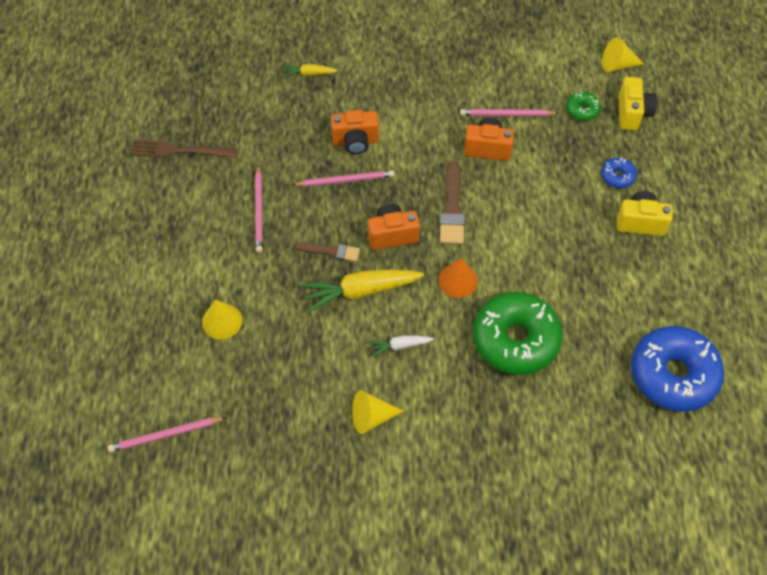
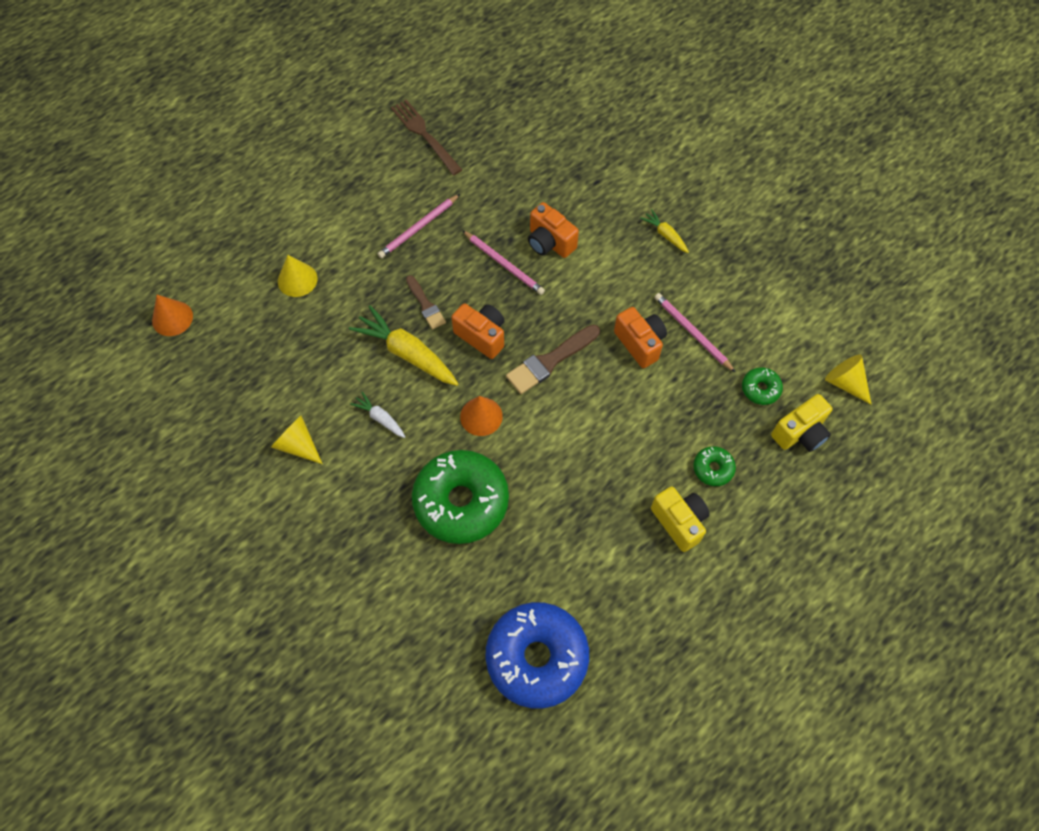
camera: 50 degrees right, 5 degrees up
(166, 435) = (172, 318): pink pencil -> orange cone
(309, 74) = (586, 160): yellow carrot -> yellow carrot (665, 235)
(617, 176) = (713, 468): blue donut -> green donut

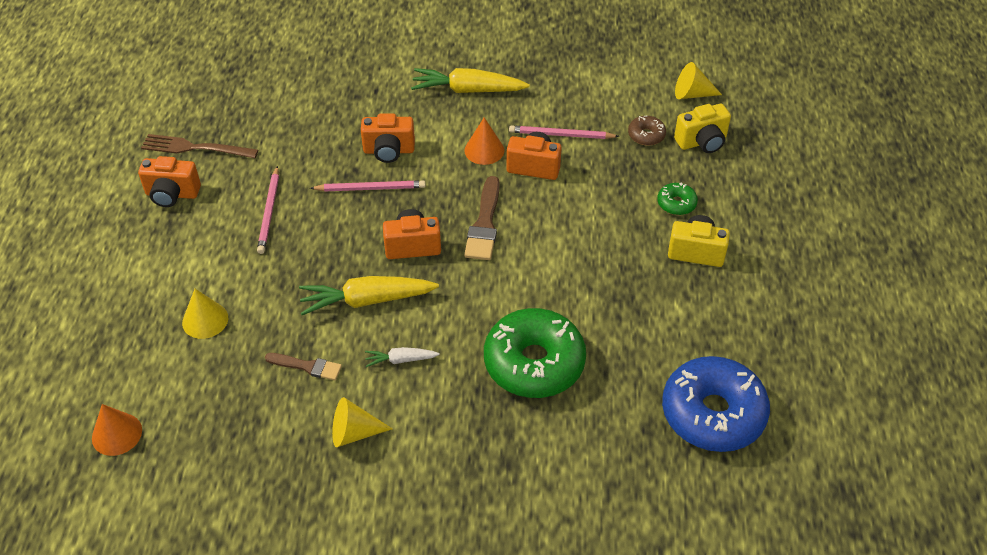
camera: 45 degrees left, 15 degrees down
(373, 162) = (172, 194): none -> orange camera
(426, 305) = (341, 258): brown brush -> brown brush (307, 366)
(481, 416) = (478, 297): orange cone -> orange cone (484, 150)
(665, 235) = (468, 90): yellow carrot -> yellow carrot, size x1.94
(760, 389) = (646, 135): green donut -> brown donut
(800, 433) = (702, 142): yellow camera -> yellow camera turned 60 degrees clockwise

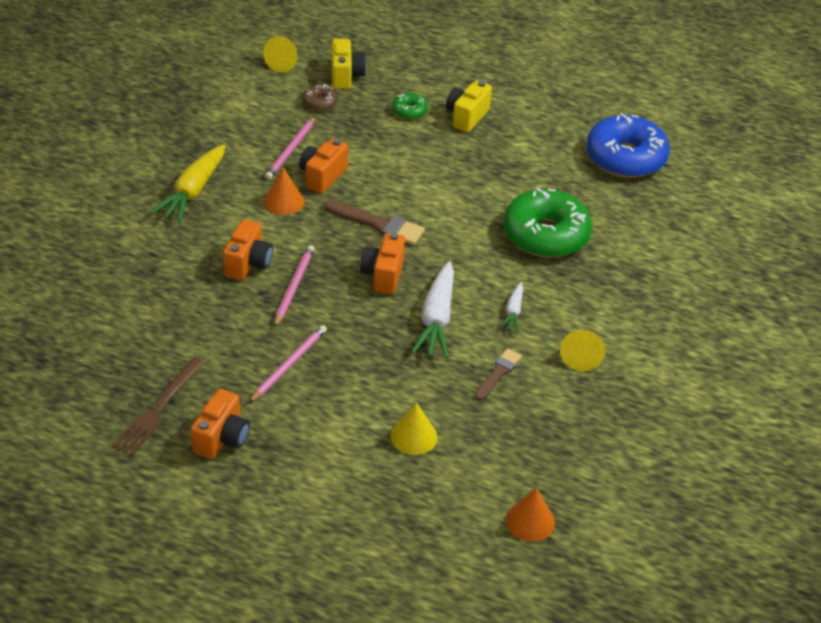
camera: 75 degrees left, 5 degrees down
(269, 212) = (289, 365): pink pencil -> pink pencil turned 75 degrees counterclockwise
(367, 300) = (437, 319): yellow carrot -> white carrot

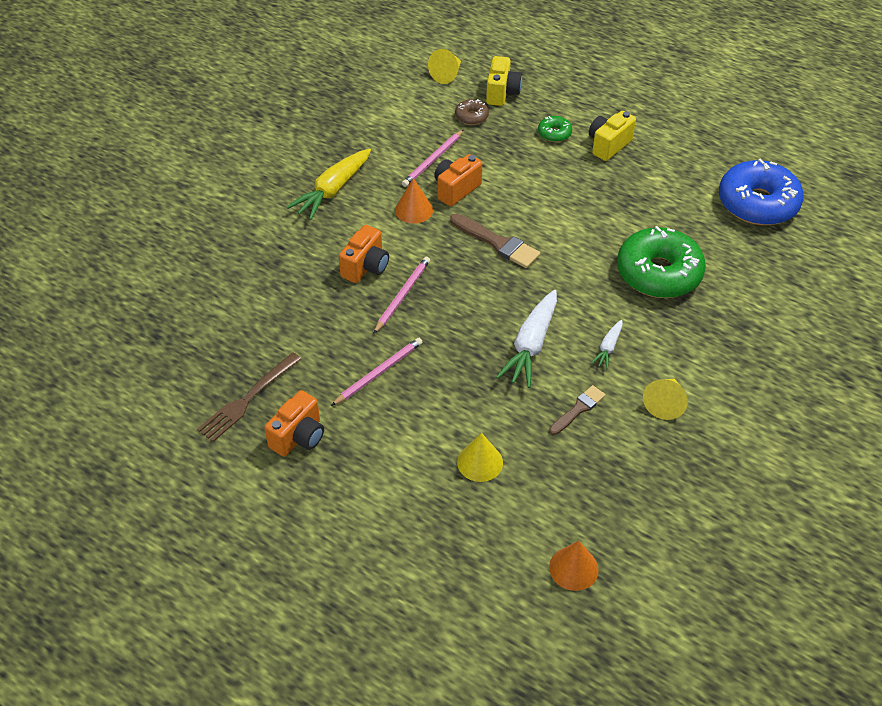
camera: 15 degrees right, 5 degrees up
(383, 275) = (490, 294): orange camera -> none

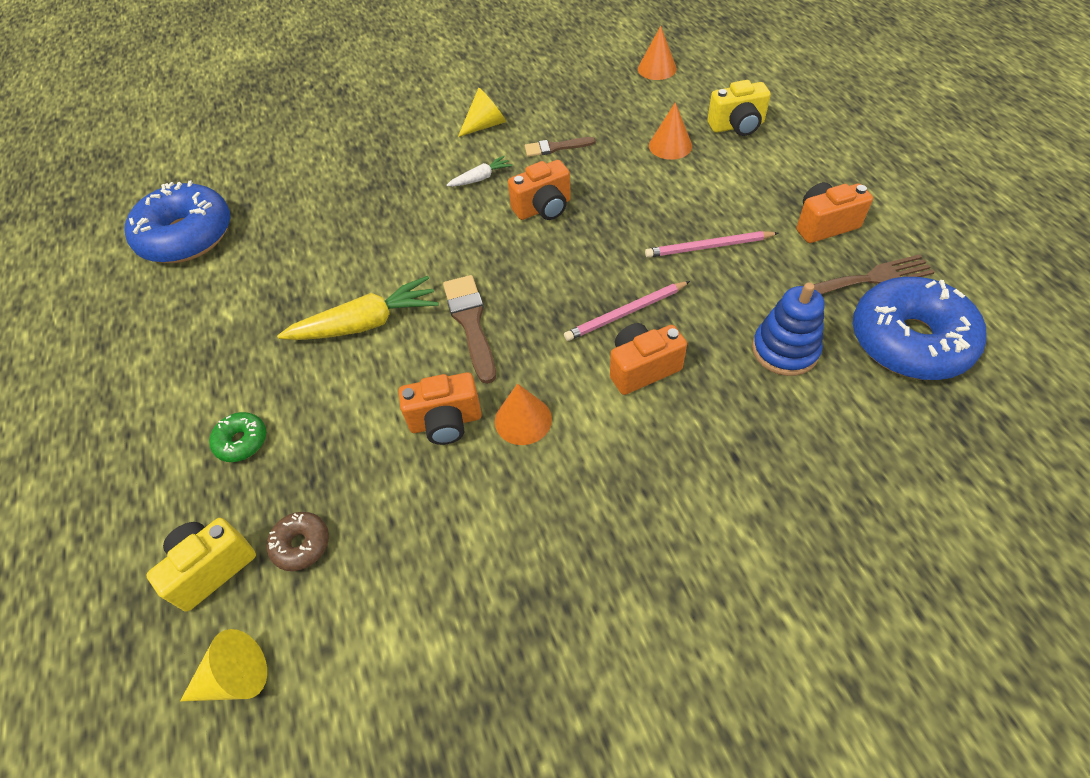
camera: 140 degrees left, 5 degrees up
(200, 365) = (909, 340): none -> blue donut
(282, 320) = (785, 350): none -> blue stacking toy
(332, 190) = (605, 517): yellow carrot -> yellow carrot (366, 323)
(433, 160) = (428, 491): pink pencil -> none
(480, 462) = (670, 145): yellow cone -> orange cone
(531, 345) = (543, 208): white carrot -> orange camera
(608, 145) = (211, 384): yellow camera -> yellow camera (737, 126)
(658, 273) = (361, 217): green donut -> none

